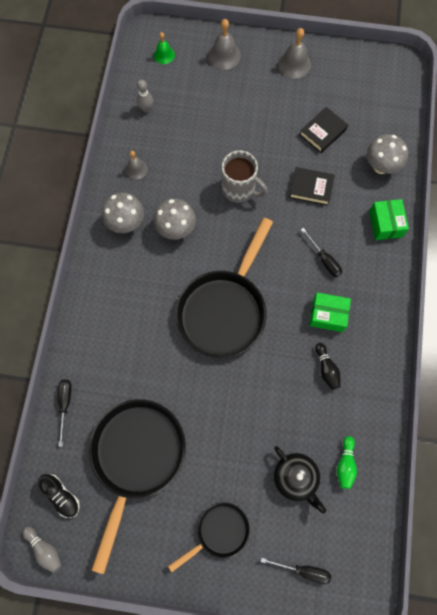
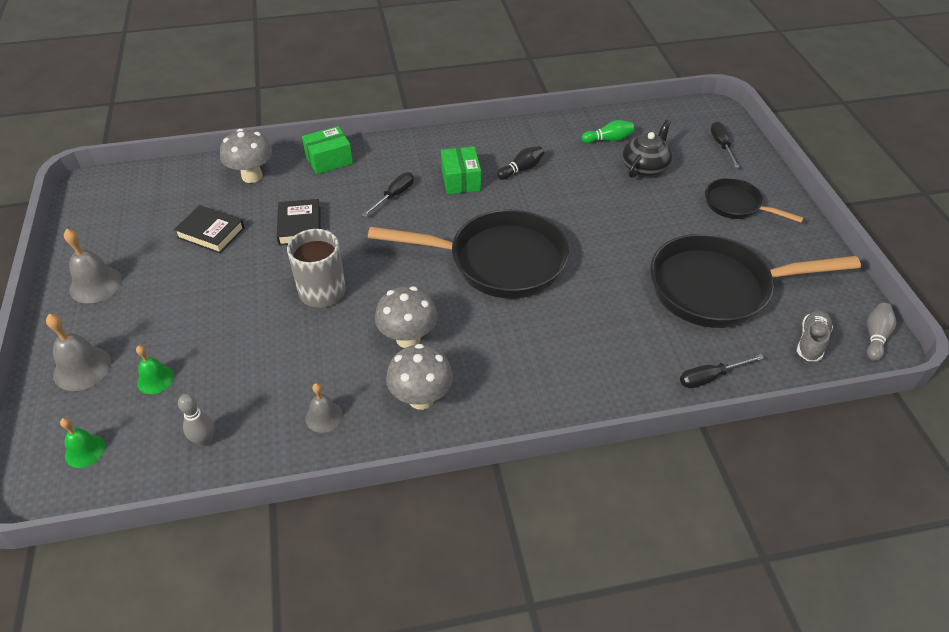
camera: 110 degrees left, 25 degrees down
(61, 495) = (811, 342): black shoe -> grey shoe
(200, 89) = (155, 379): none -> green bell

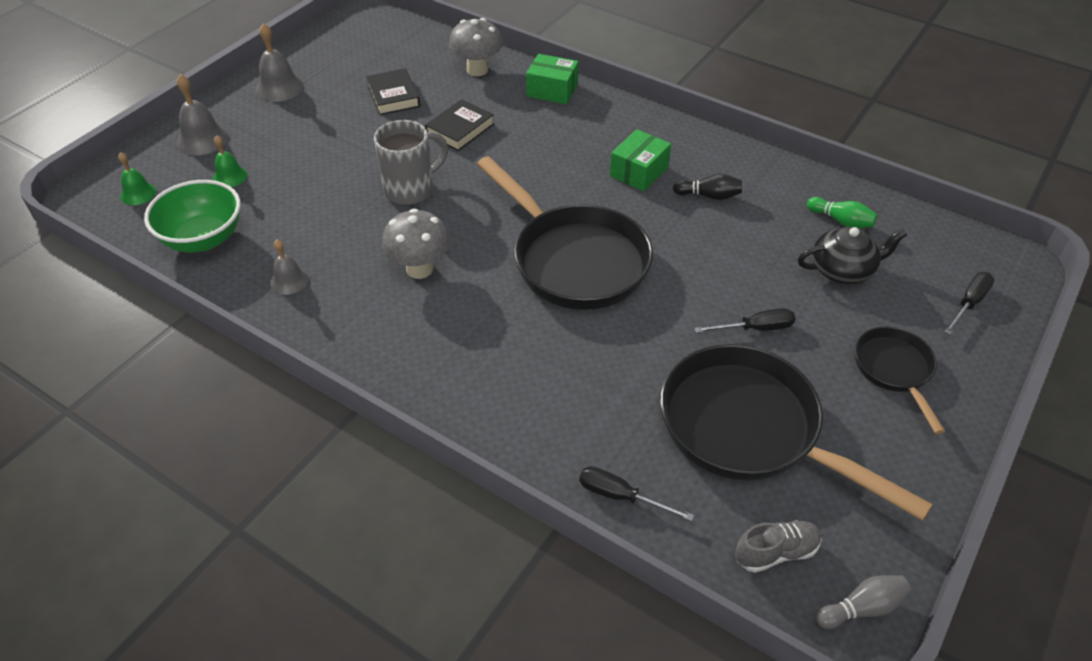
camera: 45 degrees right, 0 degrees up
(204, 440) = (203, 239): grey bowling pin -> green bowl
(394, 196) = (563, 150): black screwdriver -> black screwdriver (755, 328)
(421, 398) = (367, 320): grey mushroom -> none

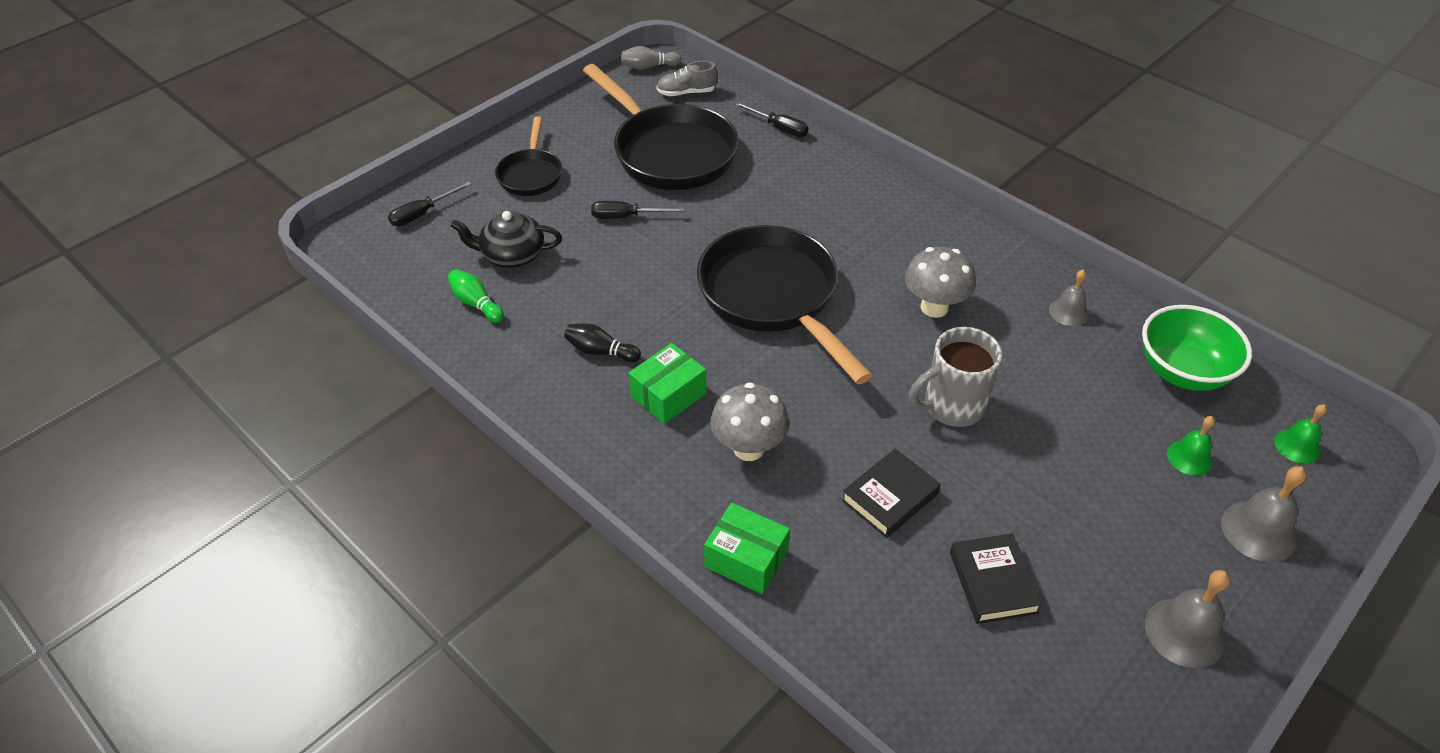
camera: 170 degrees left, 0 degrees up
(477, 70) = (859, 627): grey mushroom -> grey mushroom (748, 448)

